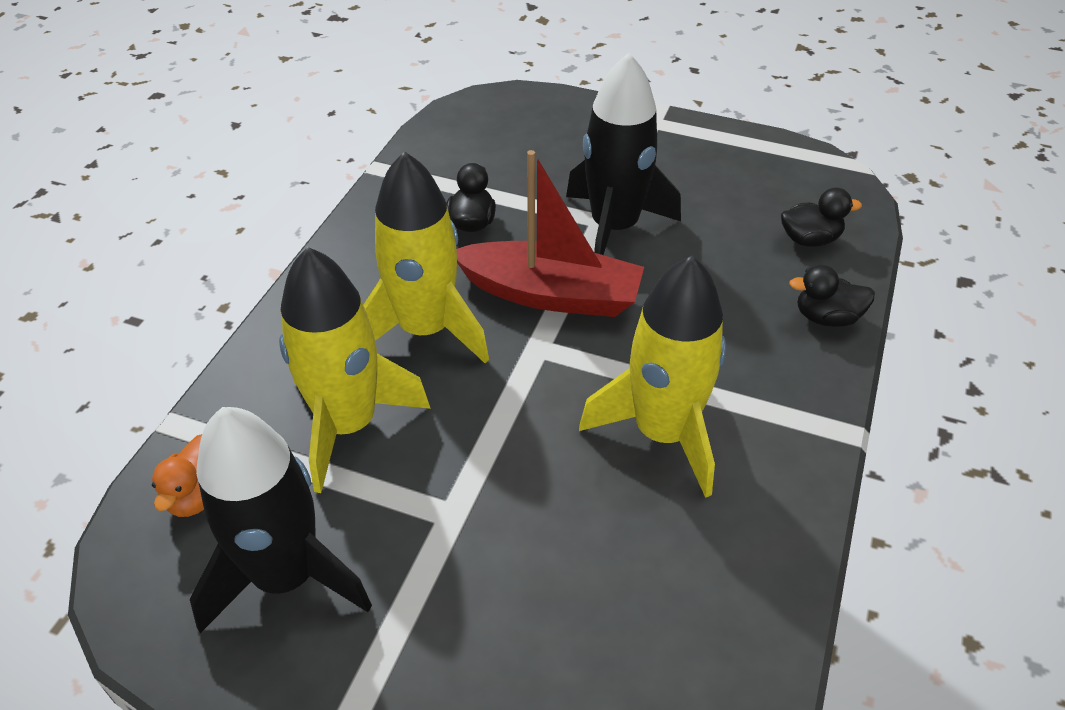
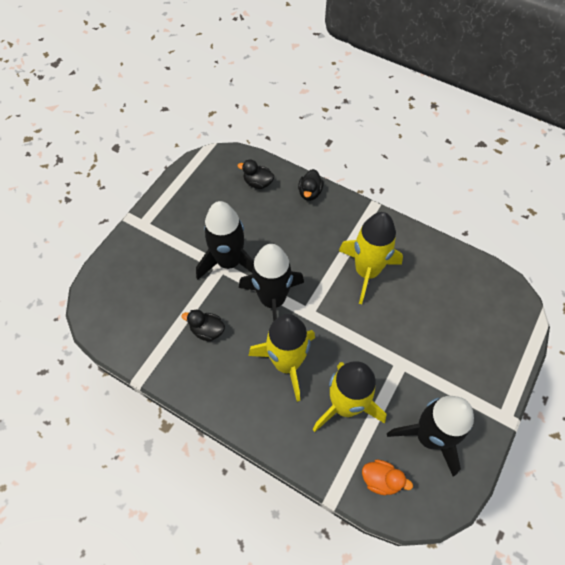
camera: 80 degrees left, 15 degrees up
(551, 294) = (272, 300): red boat -> black rocket
(809, 239) = (258, 183): black duck -> black duck turned 75 degrees counterclockwise

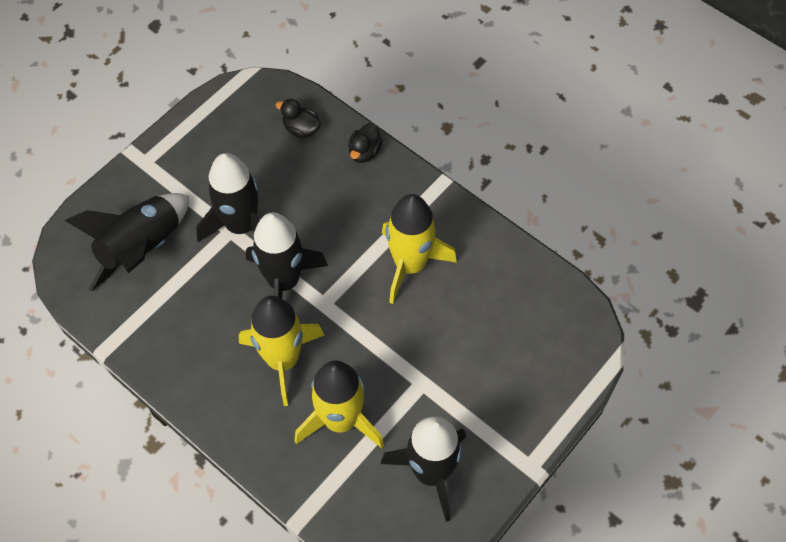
camera: 10 degrees right, 0 degrees up
(154, 292) = (142, 248): none -> black rocket
(207, 330) = (196, 305): black duck -> none
(381, 480) = (360, 510): orange duck -> none

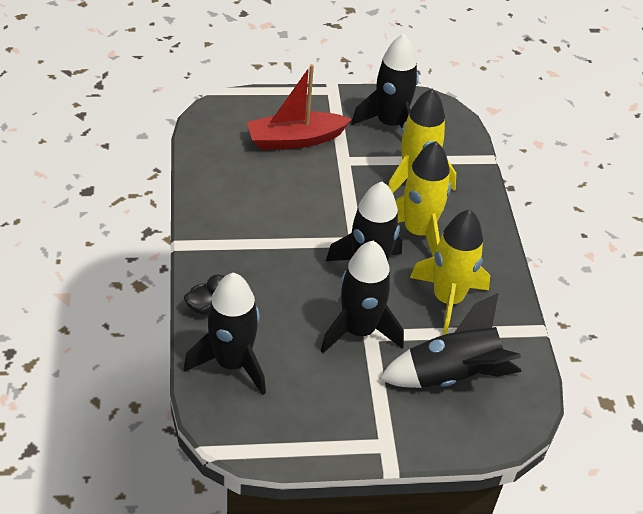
camera: 140 degrees left, 15 degrees down
(301, 129) = (232, 363): black duck -> black rocket
(410, 265) = (271, 217): yellow rocket -> yellow rocket (447, 299)
(487, 365) = (295, 139): none -> red boat

